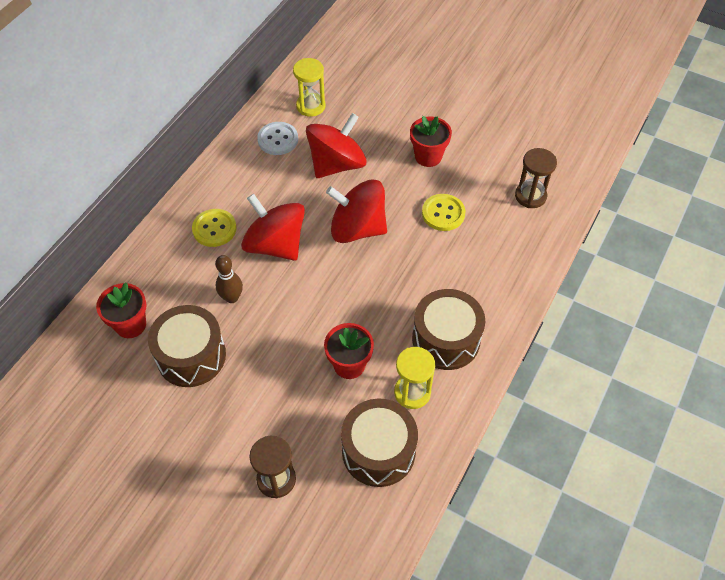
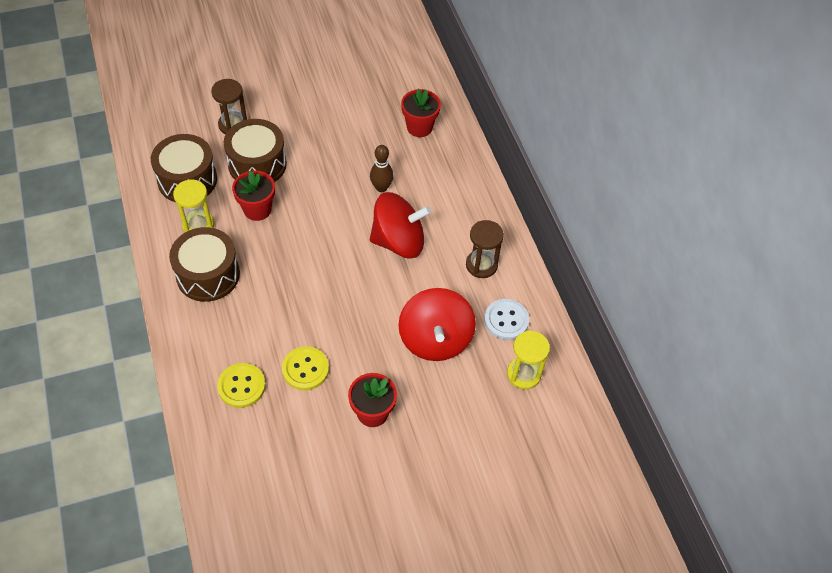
camera: 130 degrees right, 0 degrees up
(191, 356) = (360, 140): brown drum -> brown drum (257, 164)
(214, 229) = (453, 218): yellow button -> yellow button (241, 386)
(357, 228) = (356, 301): red spinning top -> none
(530, 196) = (248, 450): brown hourglass -> brown hourglass (481, 265)

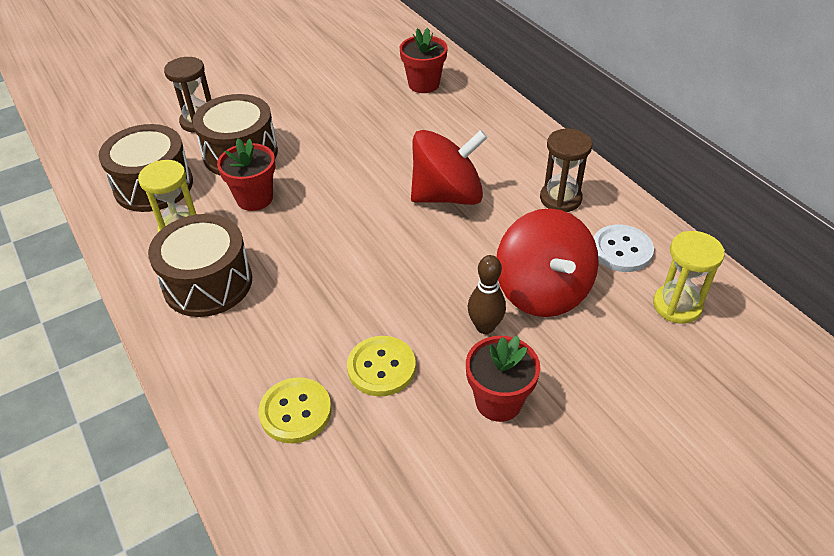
camera: 10 degrees left, 10 degrees down
(381, 187) = (403, 147): brown bowling pin -> brown bowling pin (485, 327)

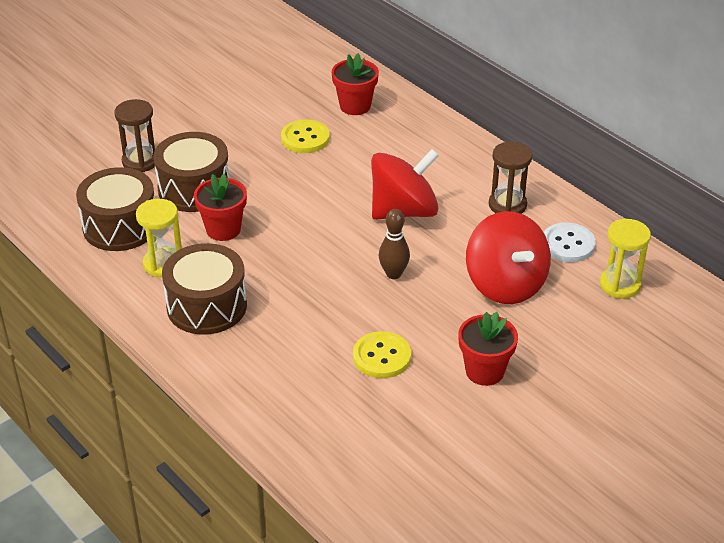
camera: 10 degrees left, 5 degrees down
(295, 411) = (319, 396): yellow button -> yellow button (305, 138)
(485, 327) = (462, 317): brown bowling pin -> brown bowling pin (393, 274)

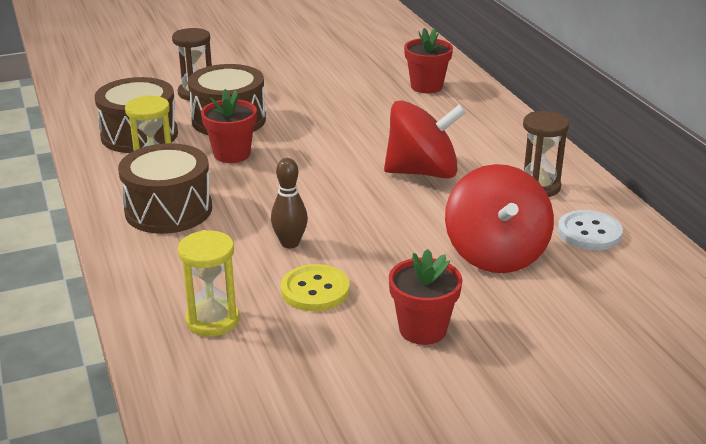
camera: 20 degrees right, 10 degrees down
(305, 138) = (361, 101): yellow button -> none
(393, 274) = (377, 221): brown bowling pin -> brown bowling pin (290, 243)
(620, 285) = (633, 281): yellow hourglass -> yellow hourglass (212, 320)

